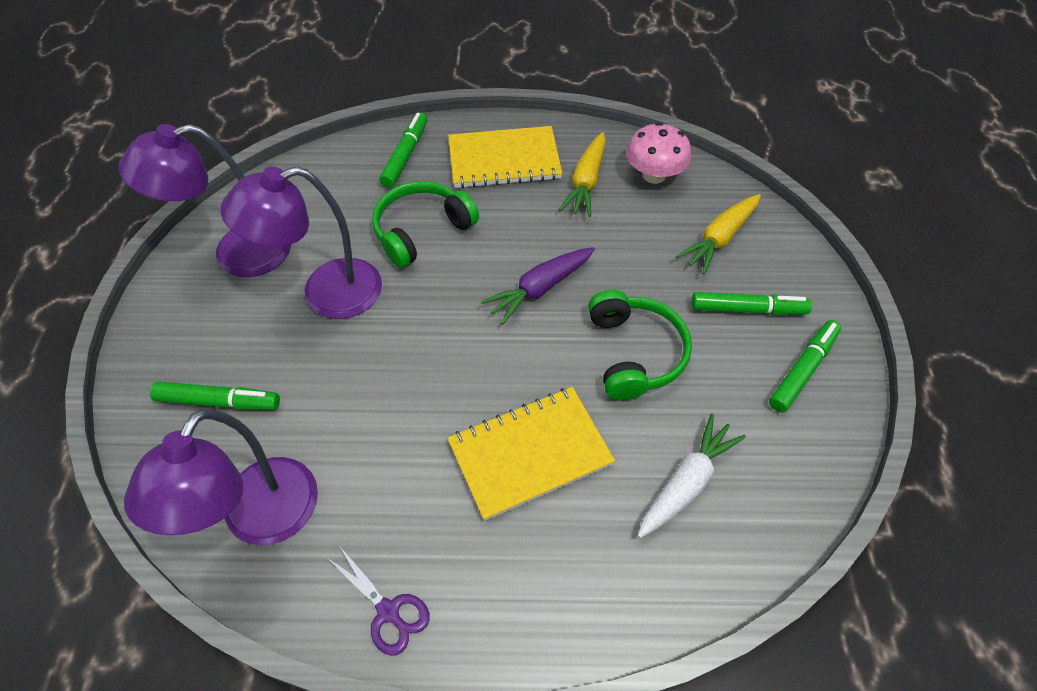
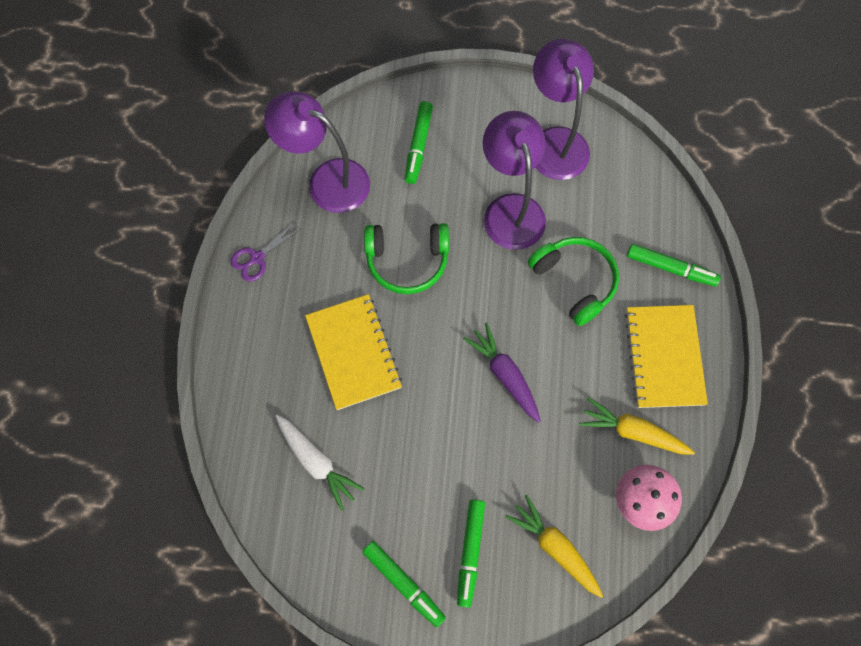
camera: 95 degrees right, 15 degrees up
(634, 353) = (433, 443): green headphones -> green headphones (407, 260)

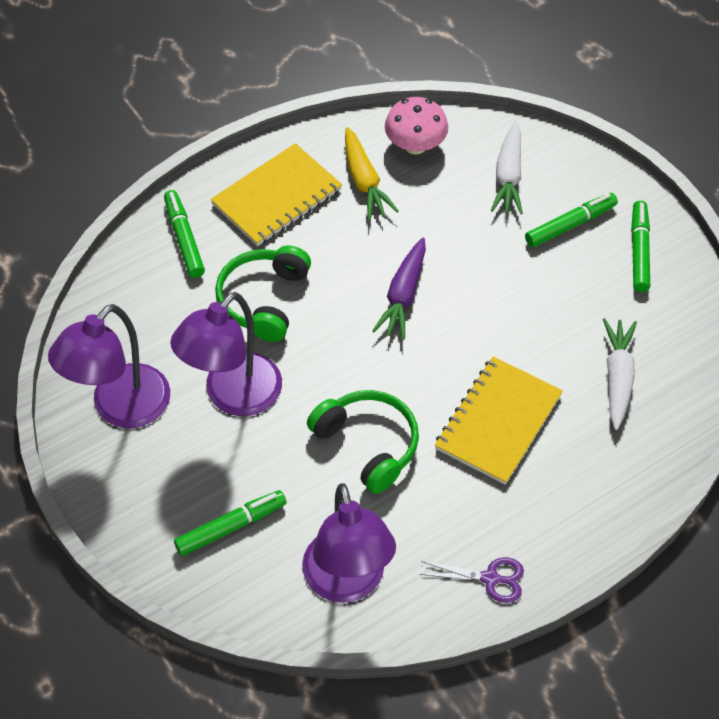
camera: 130 degrees left, 15 degrees down
(554, 547) = (508, 176): yellow carrot -> white carrot

